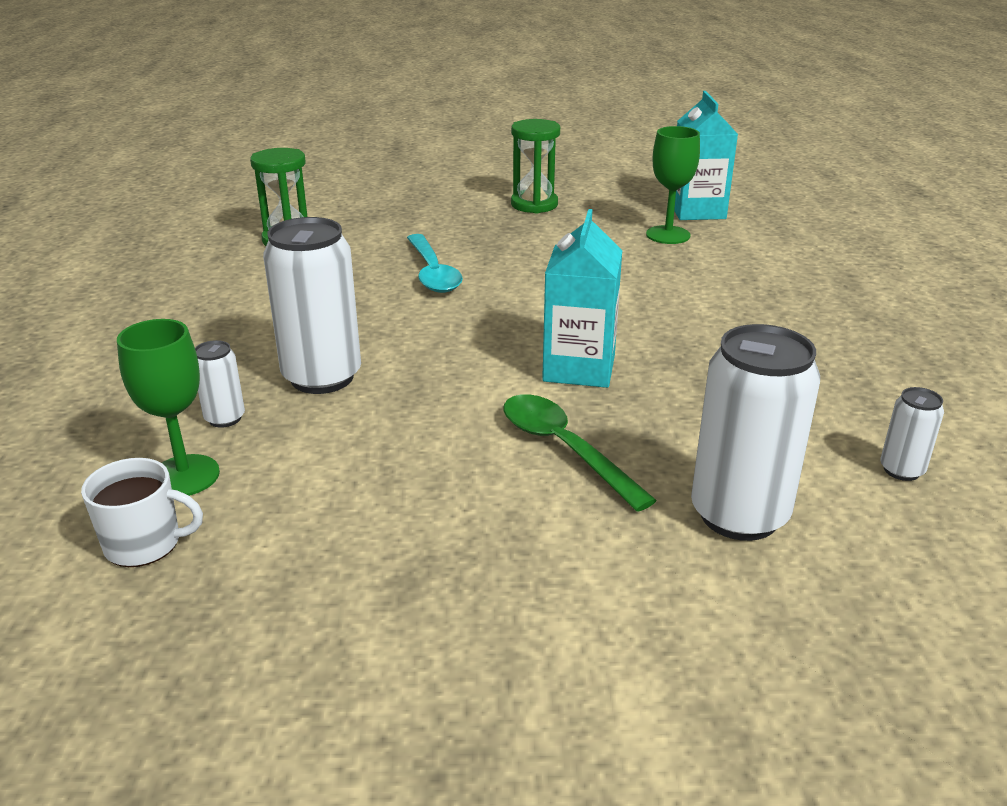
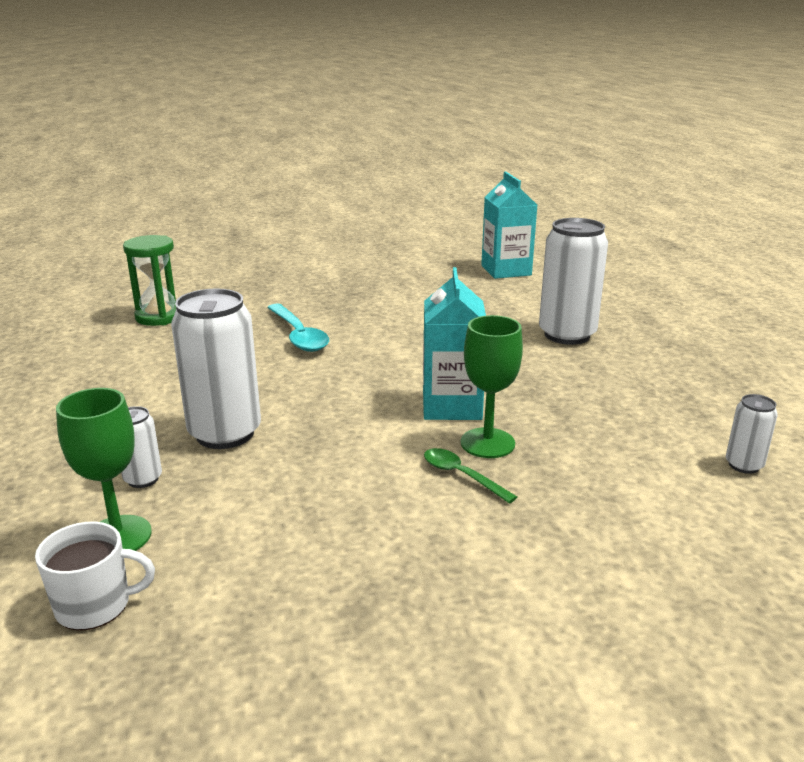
camera: 10 degrees left, 5 degrees down
(534, 204) = (369, 273): green hourglass -> none
(564, 448) = (461, 475): green spoon -> green spoon, size x0.61
(668, 235) = (489, 291): green goblet -> green goblet (487, 443)
(739, 515) = (628, 517): white can -> white can (567, 335)

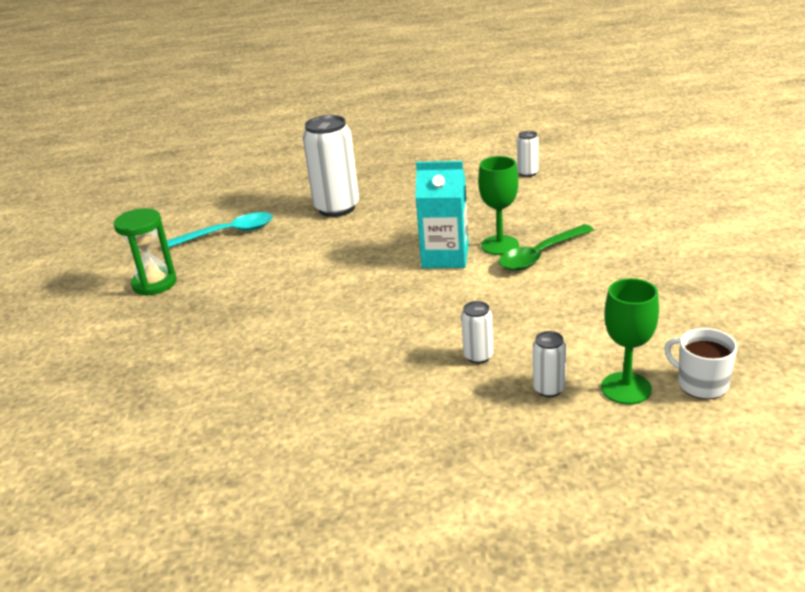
camera: 80 degrees left, 5 degrees up
(95, 606) = (701, 384): white mug -> white mug turned 45 degrees counterclockwise
(159, 317) = (193, 437): green hourglass -> green hourglass (154, 284)
(225, 433) = (478, 356): white can -> white can, size x0.48
(299, 336) = (289, 333): turquoise spoon -> turquoise spoon (228, 233)
(461, 475) = (540, 255): green spoon -> green spoon, size x1.65
(506, 270) = (181, 225): turquoise carton -> none

